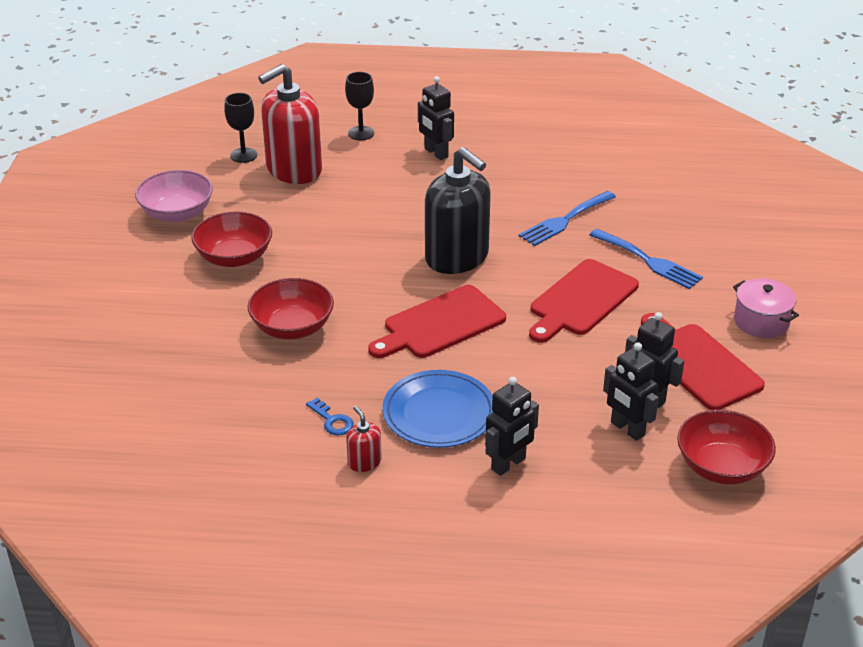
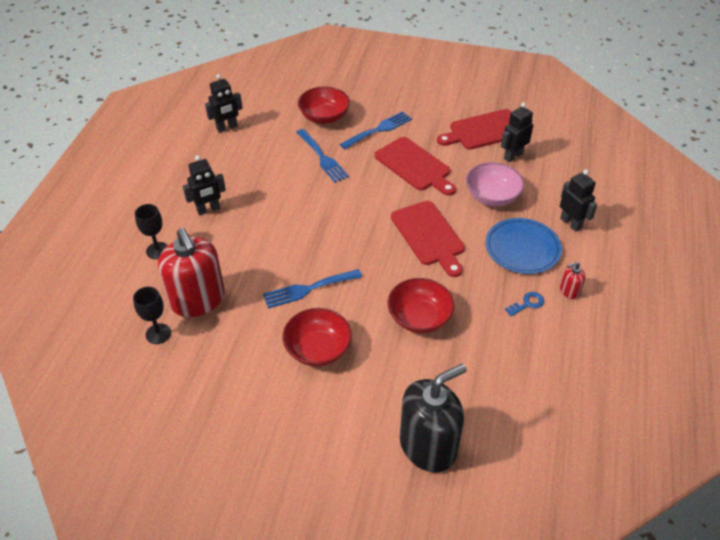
camera: 80 degrees left, 10 degrees up
(177, 213) = (237, 388): pink bowl -> pink bowl (492, 196)
(323, 239) = (308, 289): none -> blue fork
(457, 257) = (352, 217): black soap dispenser -> black soap dispenser (428, 445)
(627, 429) = (540, 169): black robot -> black robot (227, 128)
(721, 467) = (572, 140): red bowl -> red bowl (324, 117)
(761, 321) = (448, 99): pink pot -> none

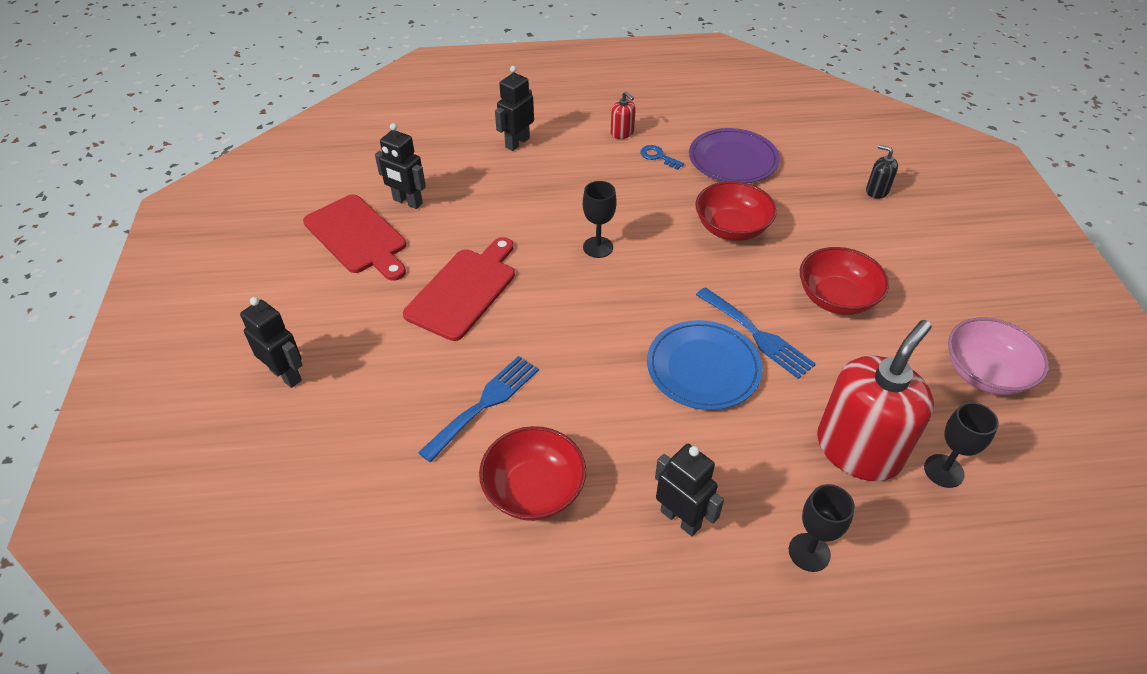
camera: 110 degrees left, 0 degrees up
(227, 128) = (447, 590): black robot -> black robot (286, 375)
(324, 117) = (370, 437): red bowl -> red bowl (534, 490)
(379, 129) = (387, 352): blue fork -> none
(428, 445) = (877, 191): black soap dispenser -> black soap dispenser, size x0.42
(429, 236) = (598, 247): red cutting board -> black goblet
(492, 196) = (497, 207): pink bowl -> pink bowl (985, 373)
(508, 354) = (733, 160): none -> purple plate
(522, 248) = (577, 171): blue plate -> blue plate (703, 368)

